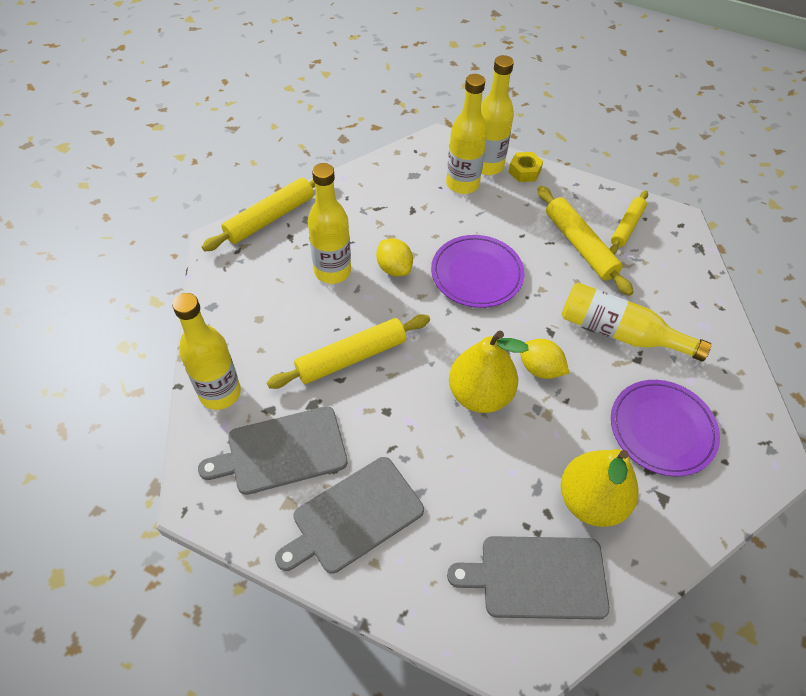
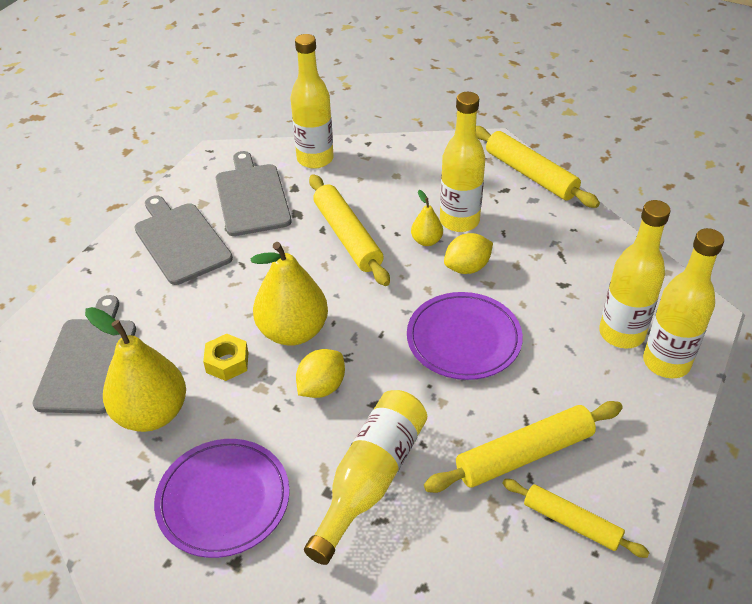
camera: 95 degrees right, 10 degrees down
(359, 296) = (426, 241): none -> yellow pear
(524, 171) = (665, 404): yellow nut -> yellow nut (227, 362)

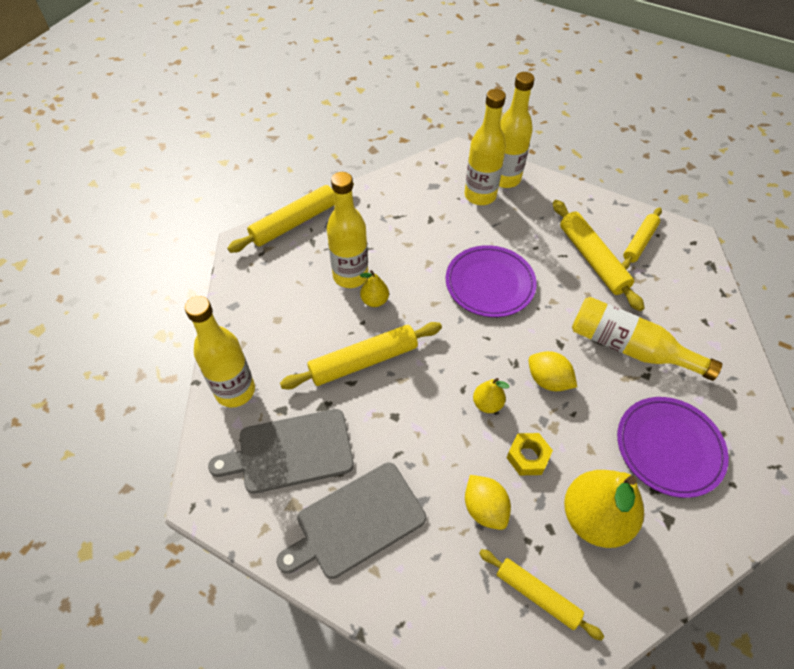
camera: 90 degrees left, 10 degrees up
(88, 361) = (537, 595): grey cutting board -> yellow rolling pin
(293, 331) = (487, 404): yellow pear -> yellow pear, size x0.48
(467, 268) = (410, 275): yellow lemon -> yellow lemon (484, 508)

